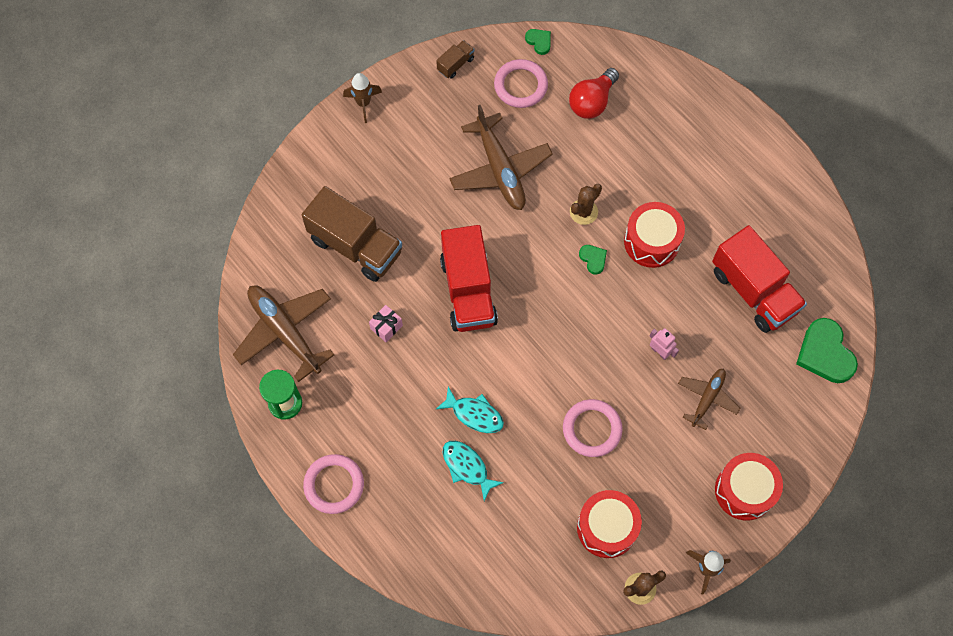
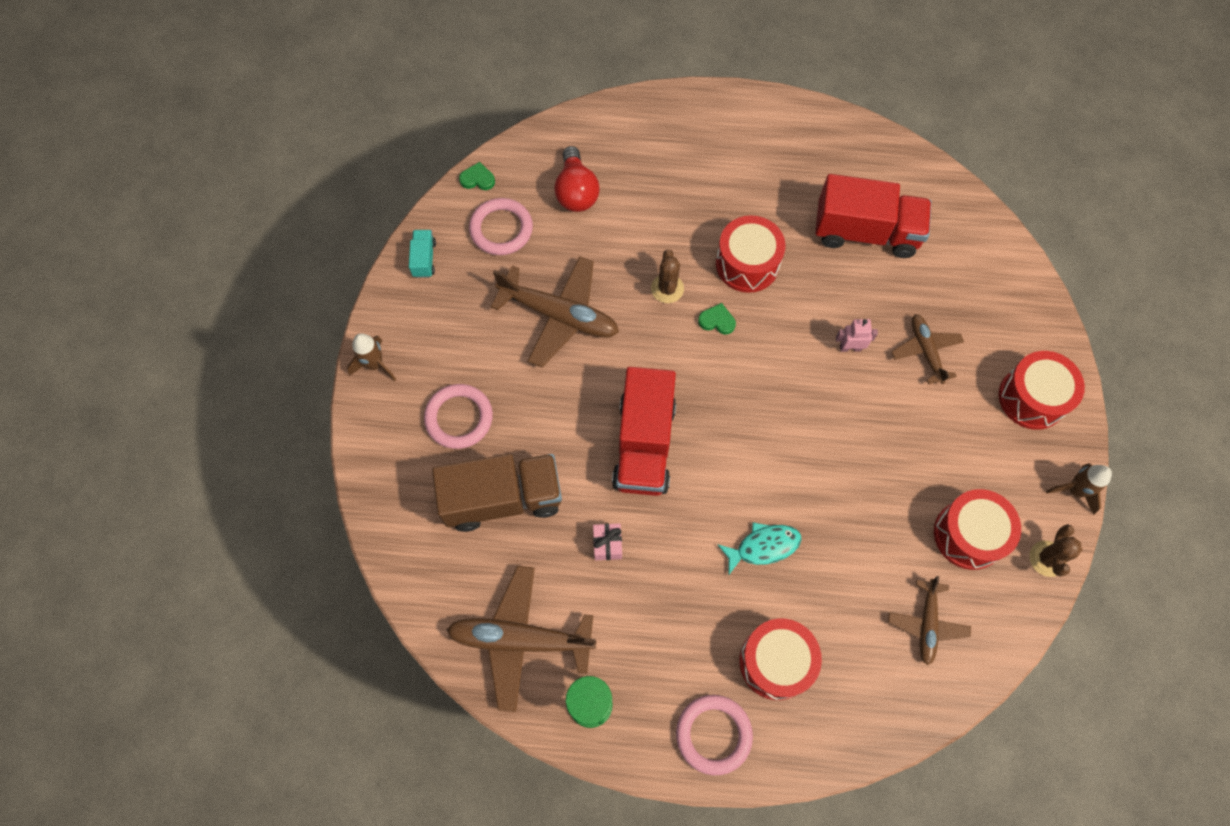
camera: 45 degrees left, 0 degrees up
(411, 482) = (775, 662): none -> red drum
(455, 64) = (424, 259): brown truck -> turquoise truck
(467, 467) = (807, 599): turquoise fish -> none
(468, 291) = (644, 444): red truck -> red truck turned 60 degrees clockwise
(522, 550) = (927, 624): none -> brown plane
(592, 429) = (869, 464): pink ring -> pink ring (459, 418)
(825, 353) = (968, 232): green heart -> none

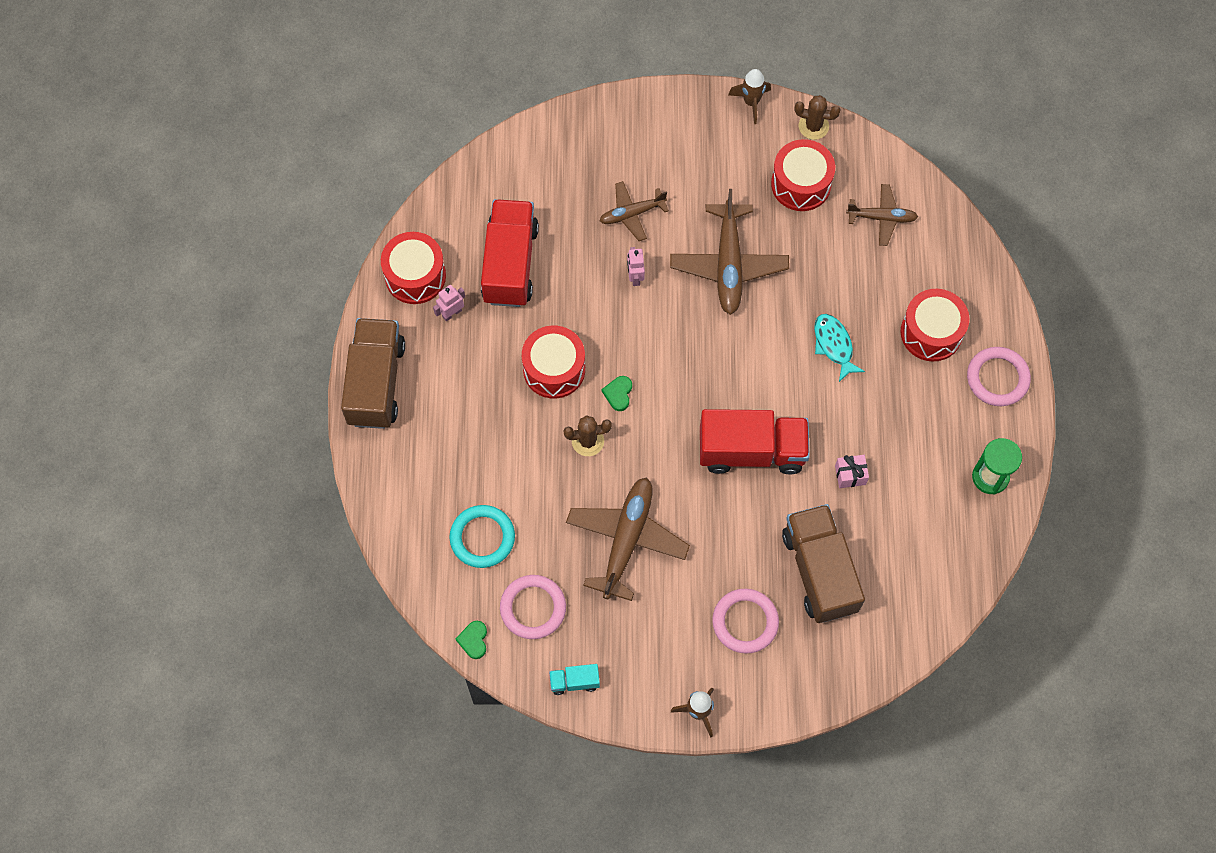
camera: 95 degrees left, 0 degrees up
(520, 639) = (945, 541): brown plane -> brown plane (728, 265)
(576, 191) = (482, 538): red light bulb -> turquoise ring
(740, 113) = (376, 383): none -> brown truck
(811, 178) = (452, 313): none -> pink robot
(1032, 398) = (669, 130): red drum -> red drum (415, 276)

